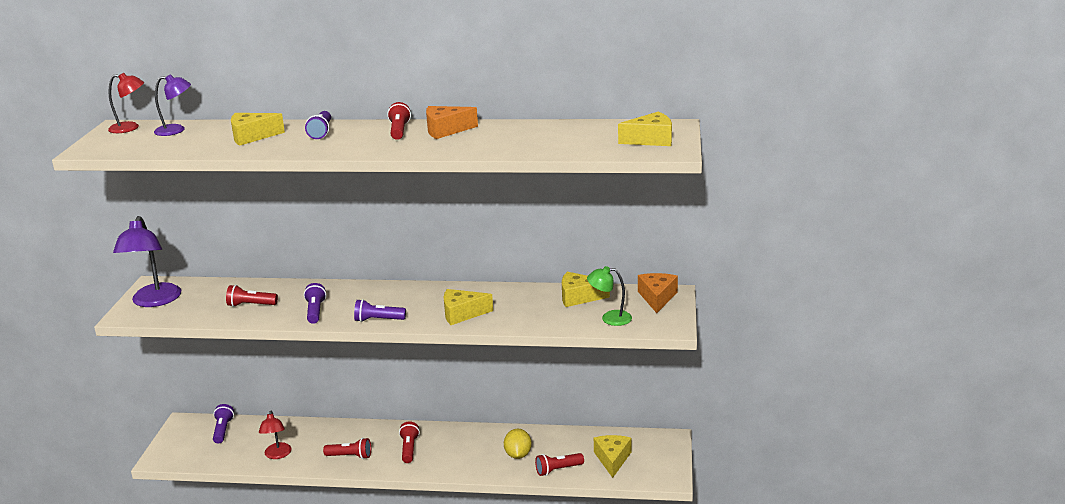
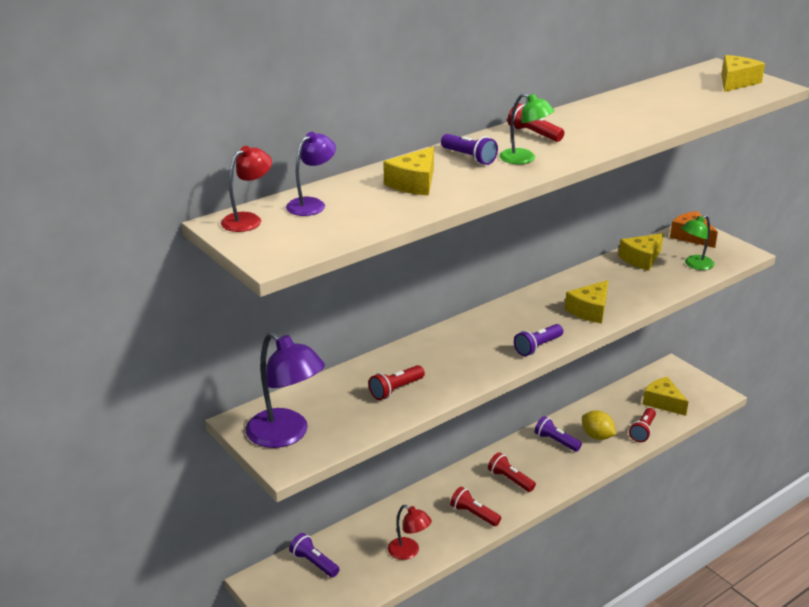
camera: 45 degrees left, 5 degrees up
(315, 311) = (468, 366): purple flashlight -> purple flashlight (556, 441)
(347, 143) = (524, 159): none -> green lamp
(350, 456) = (474, 514): red flashlight -> red flashlight turned 105 degrees counterclockwise
(446, 130) = (570, 121): orange cheese -> none

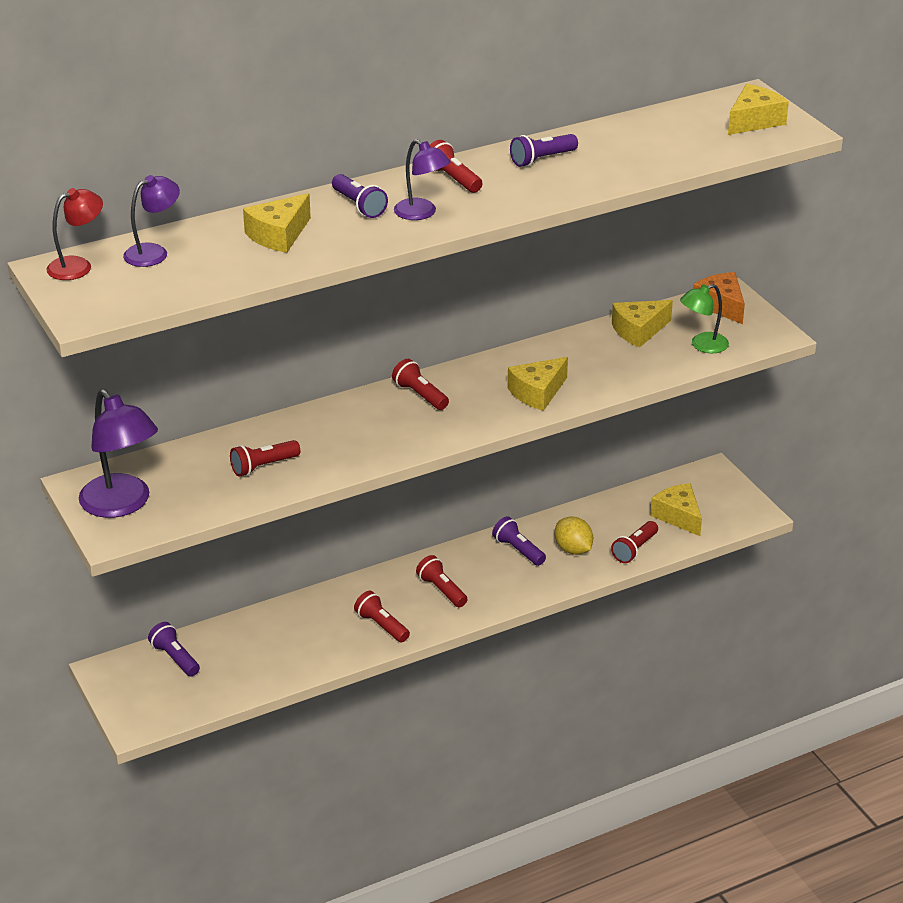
camera: 10 degrees right, 5 degrees up
(409, 552) = (288, 659): red lamp -> none
(499, 321) = (420, 395): none -> red flashlight
(524, 159) = (421, 213): green lamp -> purple lamp
(537, 347) = (451, 432): purple flashlight -> purple flashlight (542, 159)

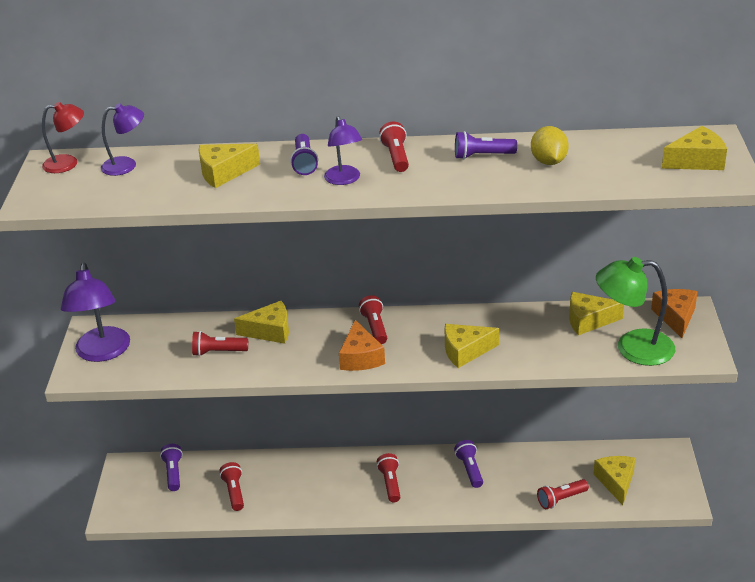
camera: 30 degrees right, 0 degrees up
(304, 430) = (270, 331): none -> yellow cheese
(381, 626) = (327, 497): red flashlight -> red flashlight (234, 492)
(431, 428) = (360, 357): none -> orange cheese
(573, 549) = (512, 483): yellow lemon -> yellow lemon (548, 161)
(702, 345) = (633, 348): green lamp -> green lamp, size x1.70

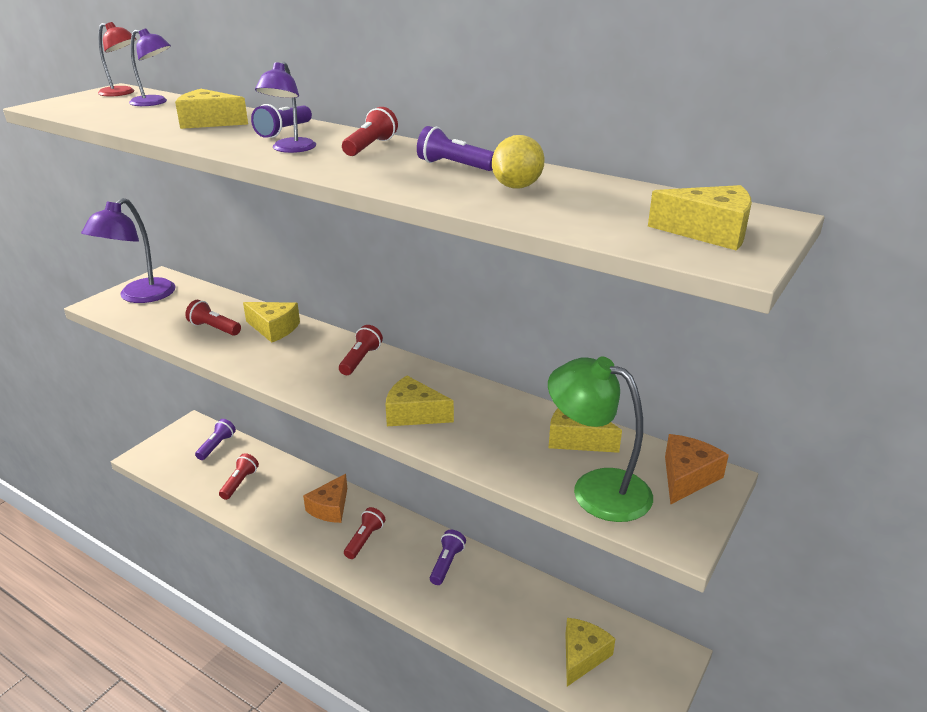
camera: 30 degrees right, 5 degrees down
(360, 357) = (314, 379): orange cheese -> orange cheese (330, 508)
(561, 499) = (506, 642): red flashlight -> none

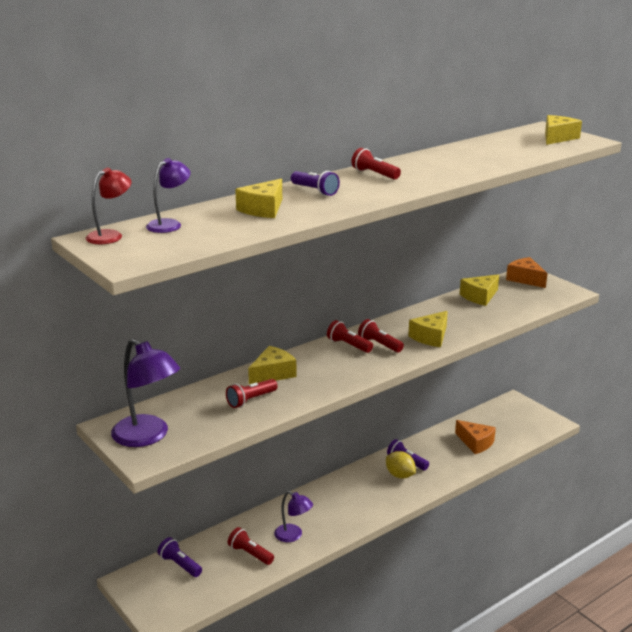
camera: 70 degrees left, 5 degrees down
(290, 149) = (364, 192): purple lamp -> purple lamp (293, 535)
(330, 508) = (316, 506): orange cheese -> orange cheese (475, 443)
(364, 540) = (363, 494): red flashlight -> red flashlight (379, 344)
(454, 166) = (430, 162): purple flashlight -> none
(517, 187) = (476, 155): yellow lemon -> yellow lemon (400, 475)
(582, 656) = (504, 429): yellow cheese -> none
(596, 488) = (527, 301): green lamp -> none

